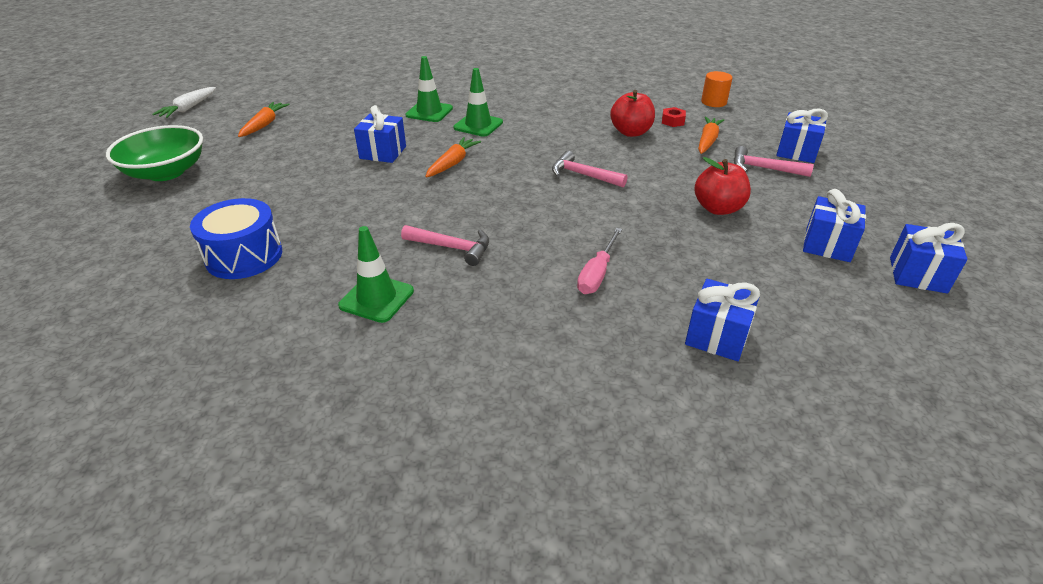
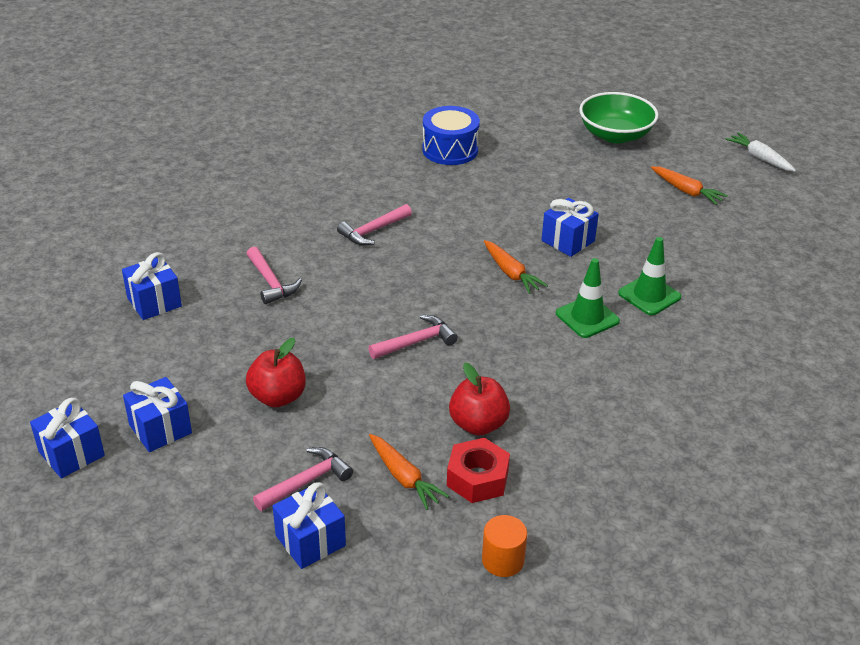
camera: 120 degrees right, 0 degrees up
(376, 298) = (347, 186): green traffic cone -> none
(597, 274) = (271, 282): pink screwdriver -> pink hammer
(673, 121) = (477, 478): red nut -> red nut, size x1.75

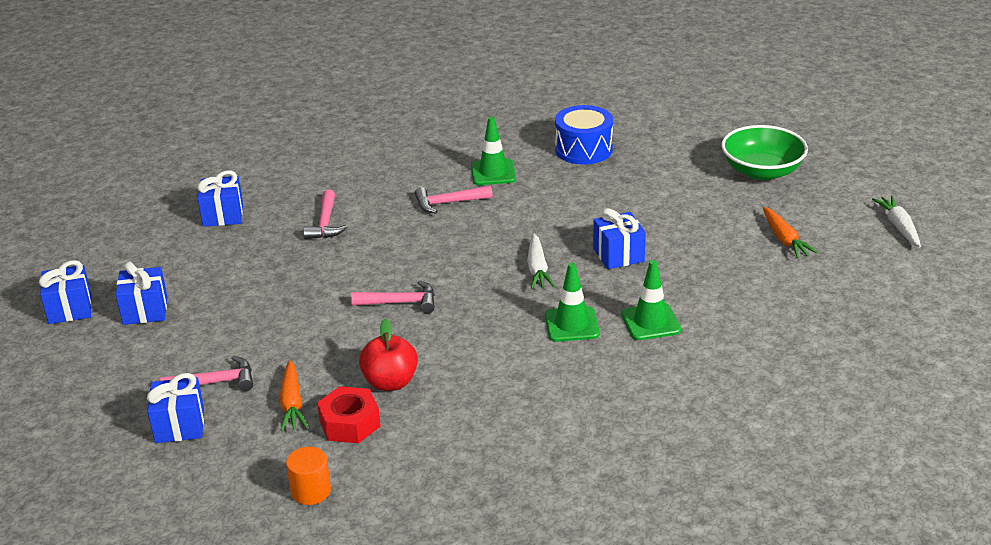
camera: 30 degrees right, 5 degrees down
(278, 397) = (251, 313): red apple -> none
(388, 191) = (493, 173): none -> green traffic cone
(511, 273) = (537, 269): orange carrot -> white carrot

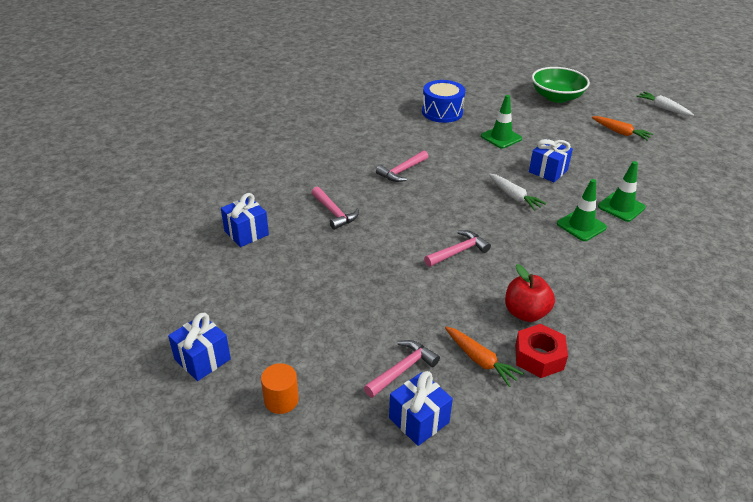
camera: 35 degrees left, 5 degrees up
(145, 310) = (272, 333): blue gift -> none
(311, 491) = (581, 425): orange cylinder -> orange cylinder (281, 400)
(493, 173) = (405, 142): green traffic cone -> green traffic cone (501, 137)

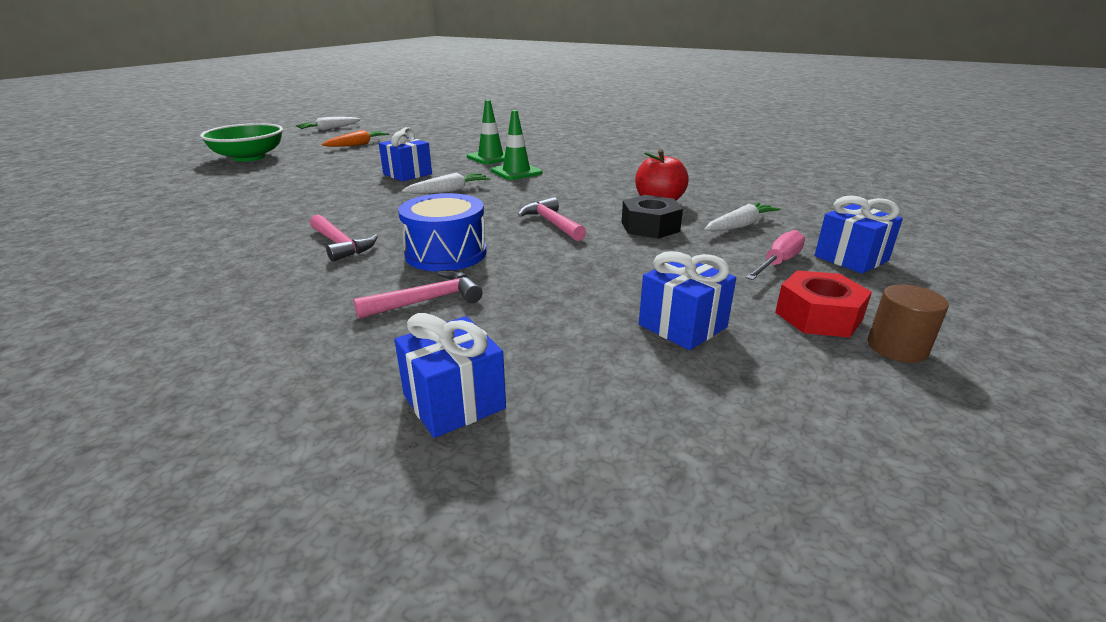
camera: 85 degrees left, 10 degrees down
(202, 359) = (869, 441): blue gift -> blue gift (682, 326)
(281, 400) = (897, 348): orange cylinder -> brown cylinder
(402, 369) = (778, 263): pink hammer -> pink screwdriver
(442, 112) = (196, 211): blue drum -> blue drum (446, 253)
(464, 304) = (650, 227): none -> black nut
(480, 360) = (740, 226): orange carrot -> white carrot
(501, 137) = (311, 186): green traffic cone -> none
(539, 357) = (722, 203): red nut -> red nut (818, 316)

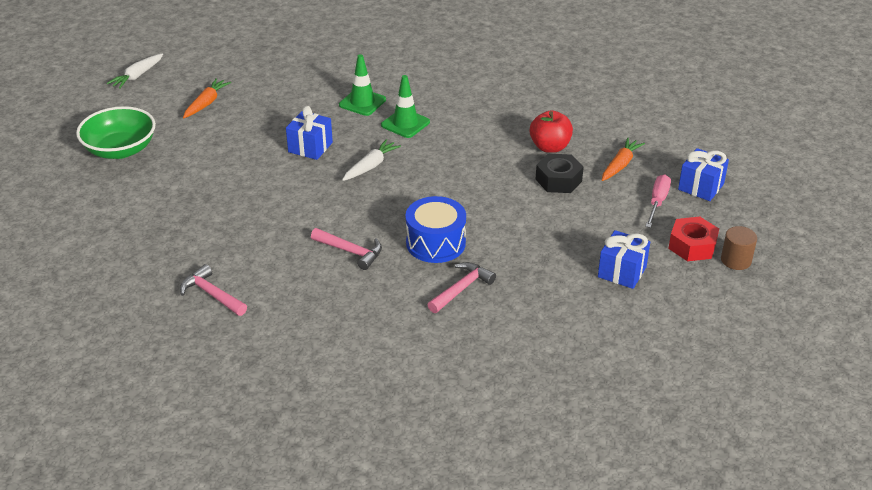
camera: 20 degrees left, 10 degrees up
(454, 402) = (534, 350): blue gift -> none
(551, 223) = (485, 191): pink hammer -> pink hammer (211, 294)
(740, 226) = (620, 165): white carrot -> orange carrot

